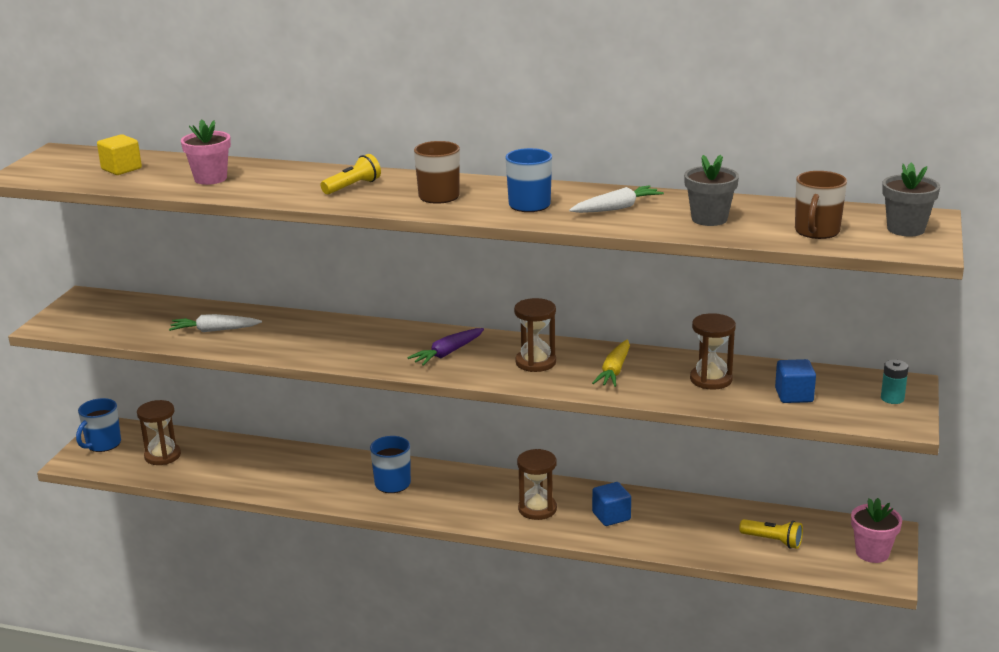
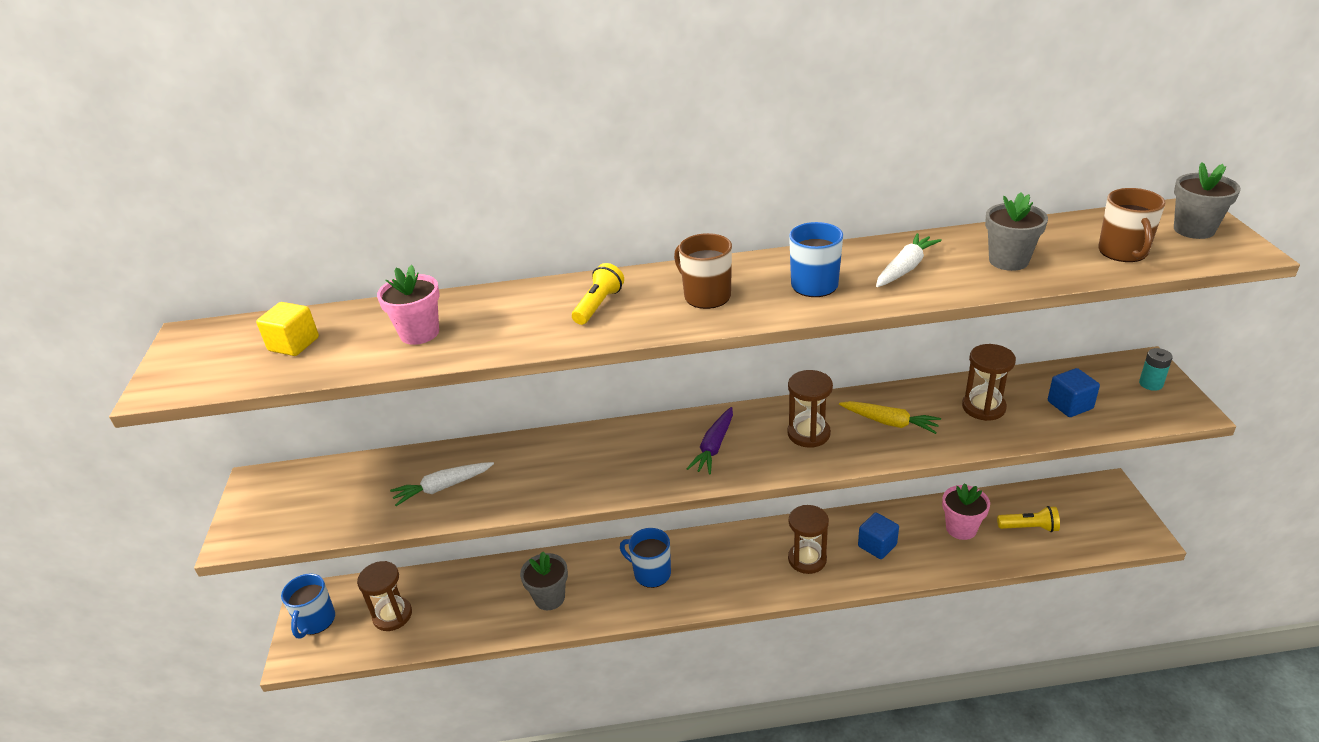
camera: 20 degrees left, 10 degrees up
(294, 477) = (549, 598): none -> grey flower pot
(614, 371) = (890, 422): yellow carrot -> yellow carrot turned 60 degrees counterclockwise
(872, 553) = (1114, 513): pink flower pot -> pink flower pot (961, 528)

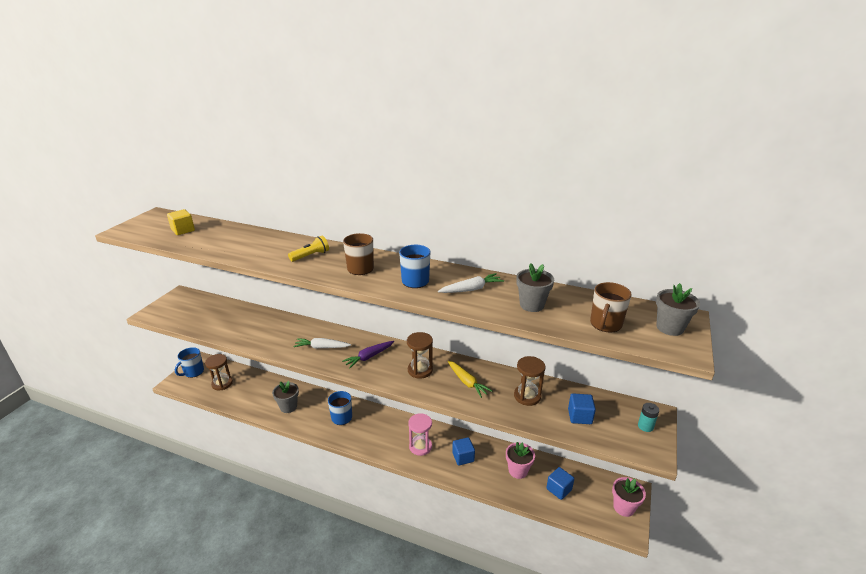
camera: 25 degrees right, 5 degrees down
(419, 333) = (229, 242): pink flower pot -> pink flower pot (623, 507)
(442, 487) = (240, 326): white carrot -> white carrot (322, 347)
(807, 559) = (420, 446): brown hourglass -> pink hourglass
(1029, 527) = (559, 489): yellow flashlight -> blue cube

